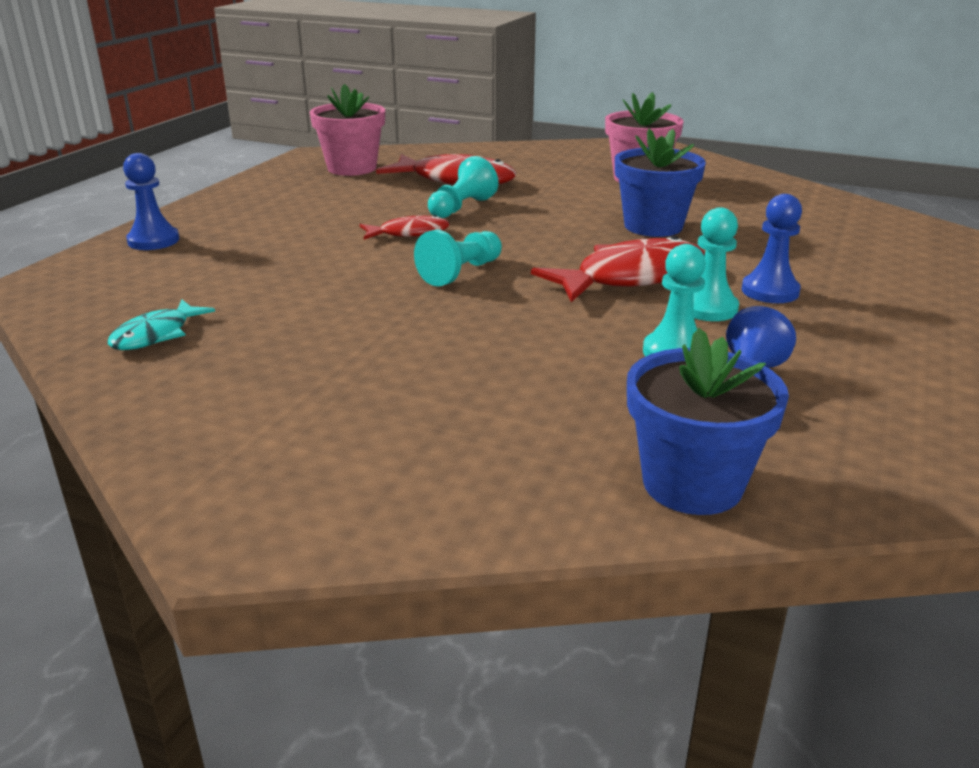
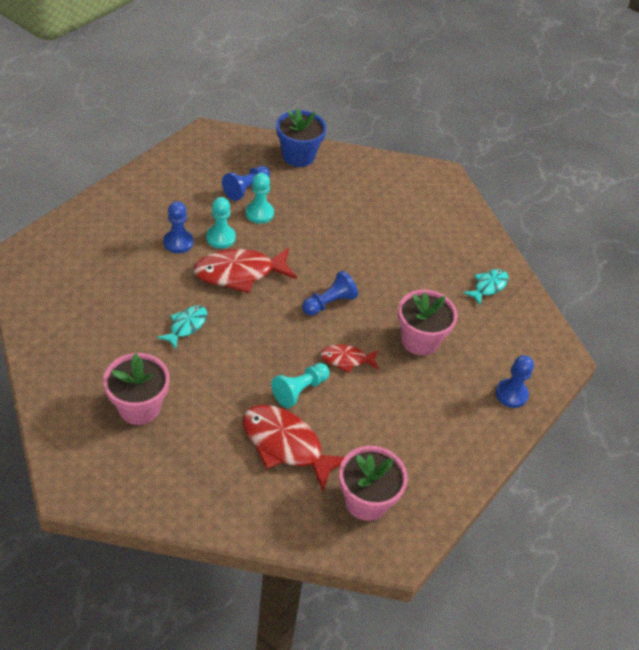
camera: 170 degrees left, 20 degrees up
(297, 262) = (420, 340): none -> pink flower pot
(461, 273) = (329, 303): turquoise pawn -> blue pawn
(653, 226) = (186, 326): blue flower pot -> turquoise fish

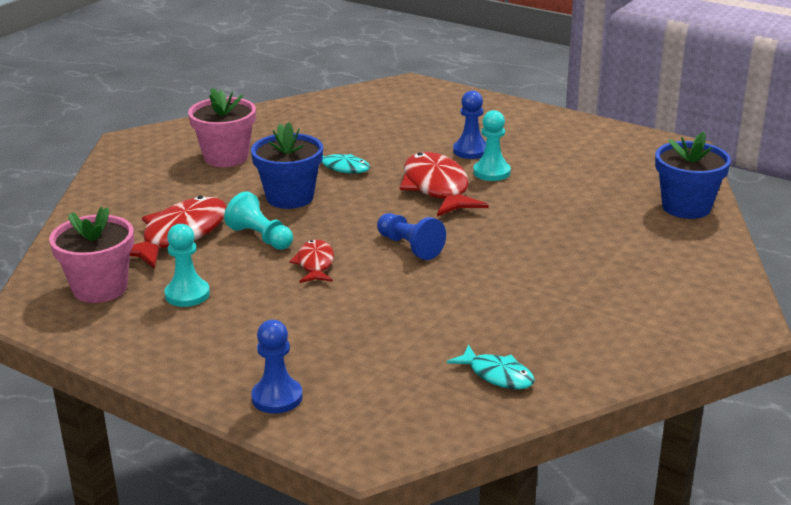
camera: 90 degrees right, 20 degrees down
(234, 366) = (290, 197): none -> blue flower pot
(246, 189) = (591, 179): blue pawn -> none
(259, 213) = (550, 191): turquoise pawn -> turquoise pawn (187, 294)
(420, 340) = (363, 316): pink flower pot -> none

